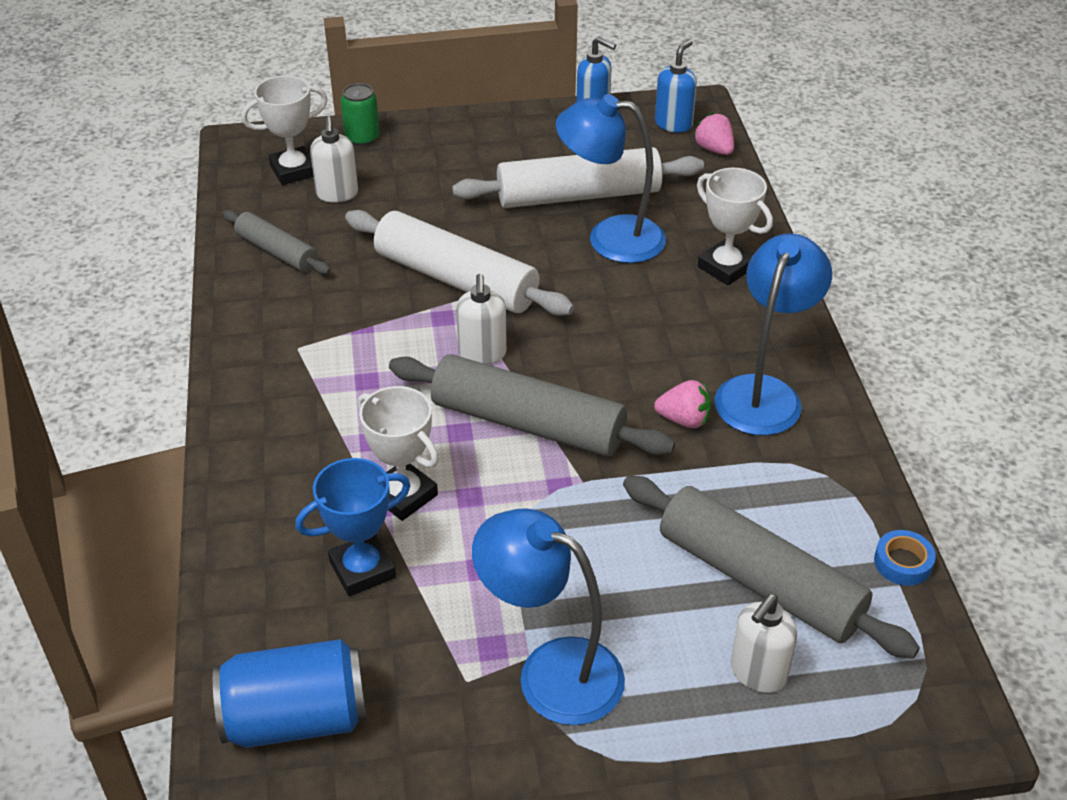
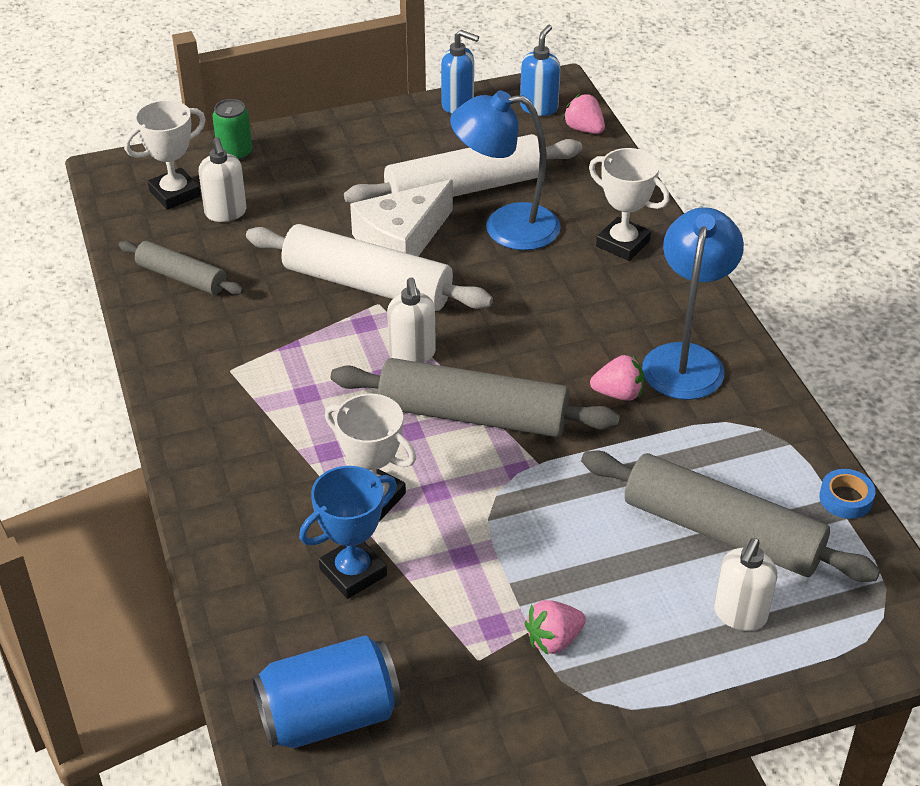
camera: 10 degrees left, 0 degrees up
(502, 239) = (401, 239): none -> white cheese
(551, 671) = (553, 640): blue lamp -> pink strawberry

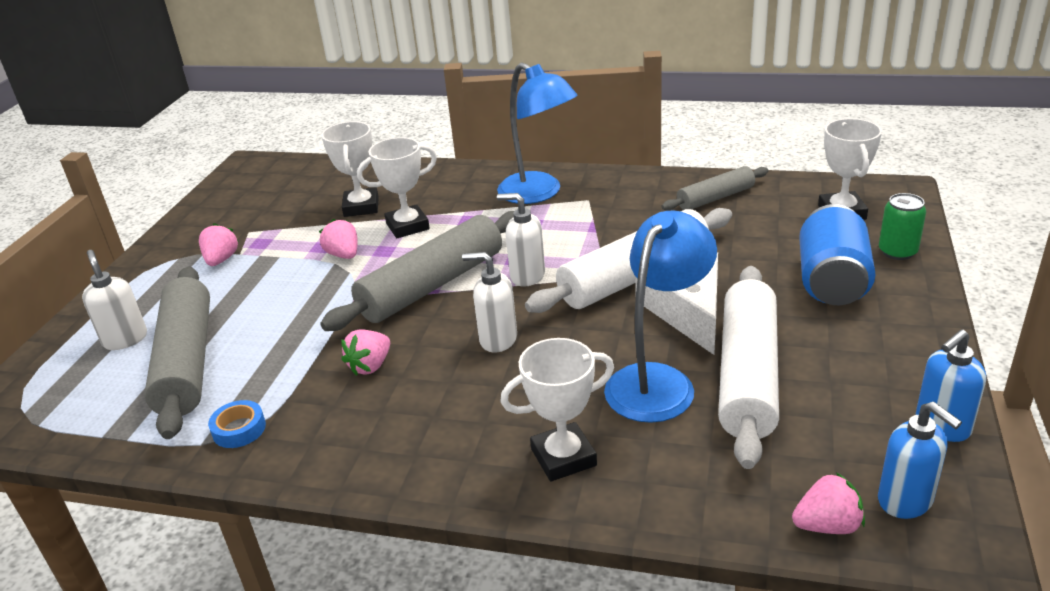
camera: 125 degrees right, 10 degrees down
(226, 213) = (795, 230): white soap dispenser -> white soap dispenser (497, 340)
(329, 716) = (284, 181): blue can -> blue can (832, 281)
(353, 572) = (361, 207): blue trophy -> white trophy
(467, 522) = (344, 255): none -> pink strawberry
(686, 359) = (362, 426): blue lamp -> blue lamp (539, 193)
(722, 532) = (186, 361): grey rolling pin -> grey rolling pin turned 75 degrees counterclockwise
(845, 498) = (115, 447): blue tape -> blue tape (239, 429)

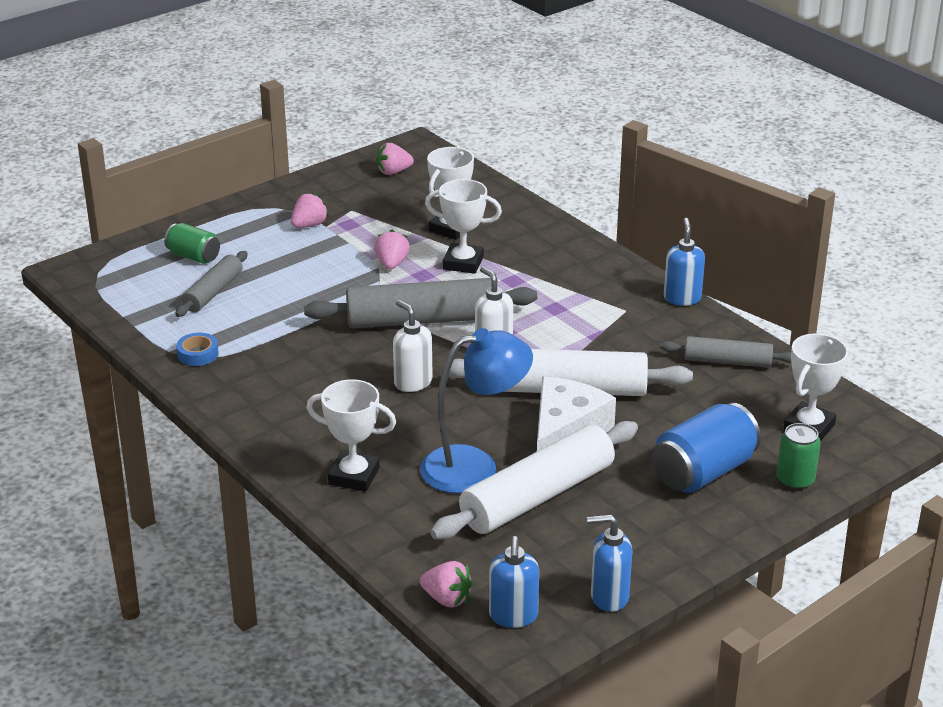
camera: 35 degrees right, 0 degrees up
(125, 339) = (193, 256): white soap dispenser -> green can
(186, 361) = (213, 292): grey rolling pin -> grey rolling pin, size x0.56
(370, 366) = (314, 356): pink strawberry -> pink strawberry (393, 172)
(539, 193) = (595, 285): blue lamp -> none
(615, 173) = (682, 298): none -> blue soap dispenser

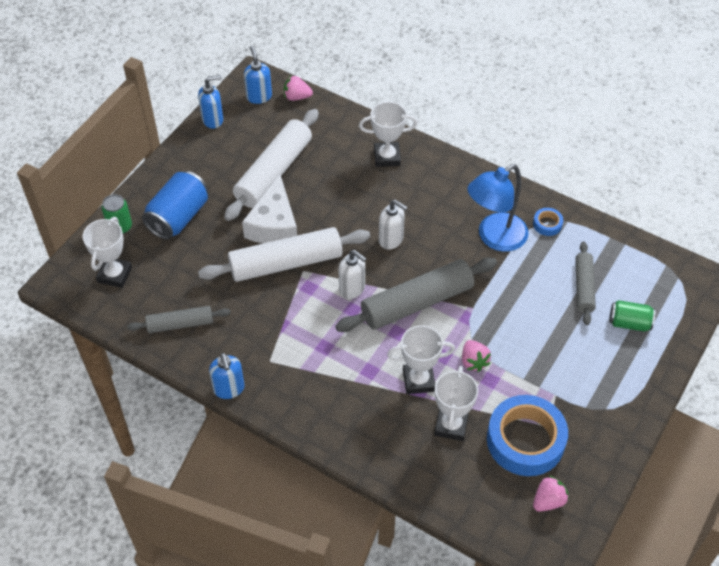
camera: 160 degrees right, 20 degrees up
(309, 225) = (570, 392): pink strawberry -> none
(383, 206) = (525, 440): none -> blue tape
(474, 467) = (319, 183): blue lamp -> blue lamp (494, 238)

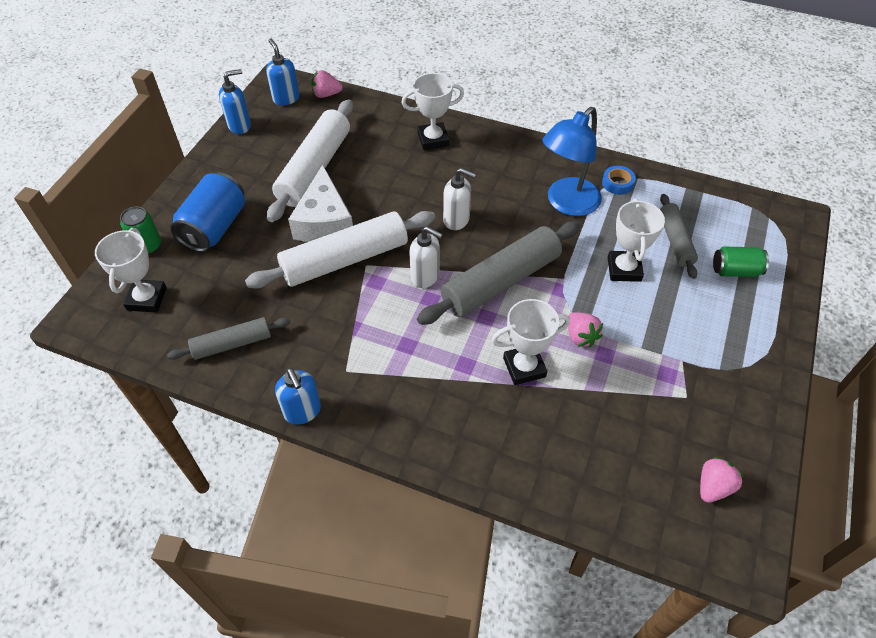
camera: 10 degrees left, 0 degrees up
(451, 425) = (575, 414): white trophy -> white trophy (624, 269)
(525, 440) = (664, 418): blue tape -> none

